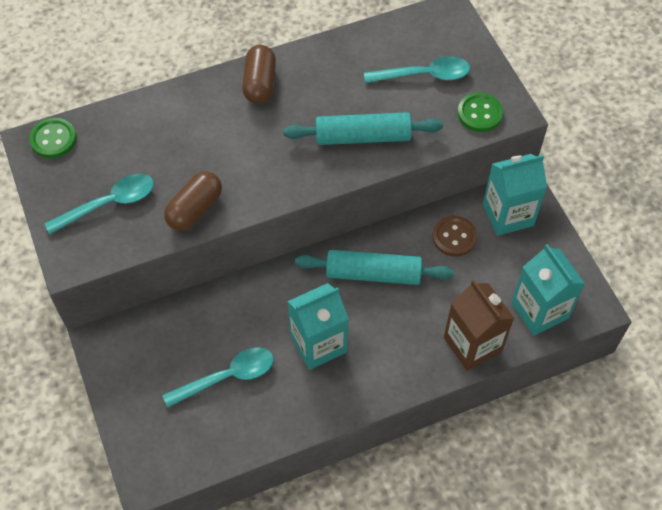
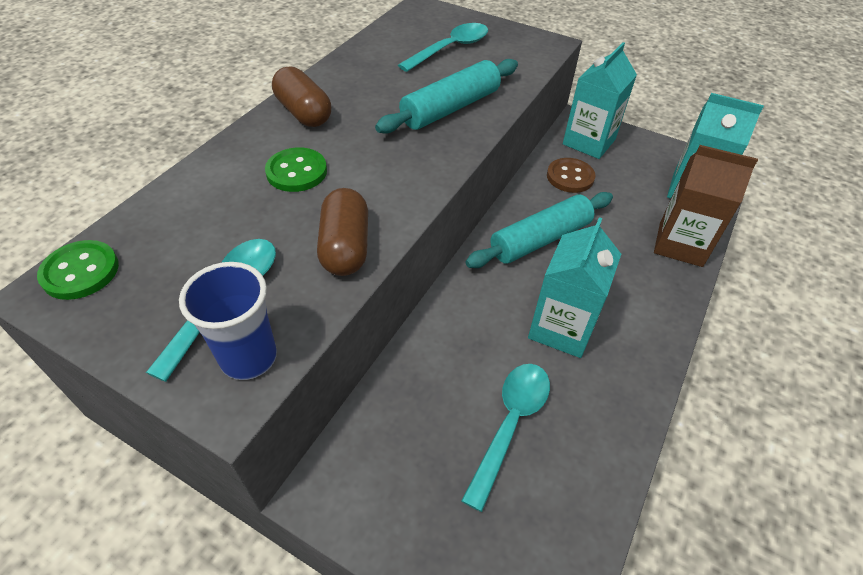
camera: 40 degrees left, 10 degrees down
(94, 246) = (249, 357): none -> blue cup
(479, 114) = (525, 54): green button -> green button (296, 172)

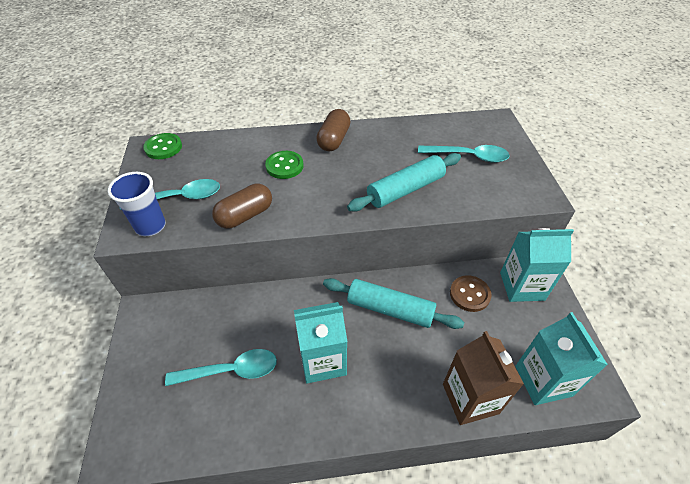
camera: 55 degrees right, 0 degrees up
(450, 108) = (405, 190): turquoise rolling pin -> turquoise rolling pin turned 45 degrees counterclockwise

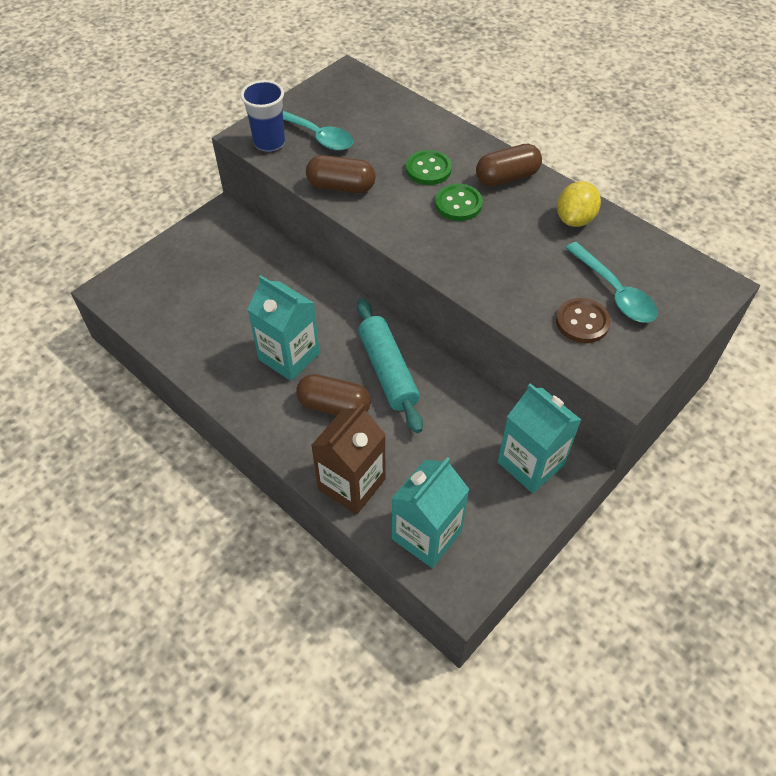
camera: 50 degrees right, 5 degrees up
(163, 147) = (358, 82): green button -> green button (458, 204)
(230, 371) = (224, 305): turquoise spoon -> none
(392, 362) = (334, 406): none -> brown capsule
(398, 136) = (575, 219): none -> yellow lemon
(405, 190) = (499, 270): turquoise rolling pin -> none
(469, 294) = (471, 424): brown button -> brown button (582, 322)

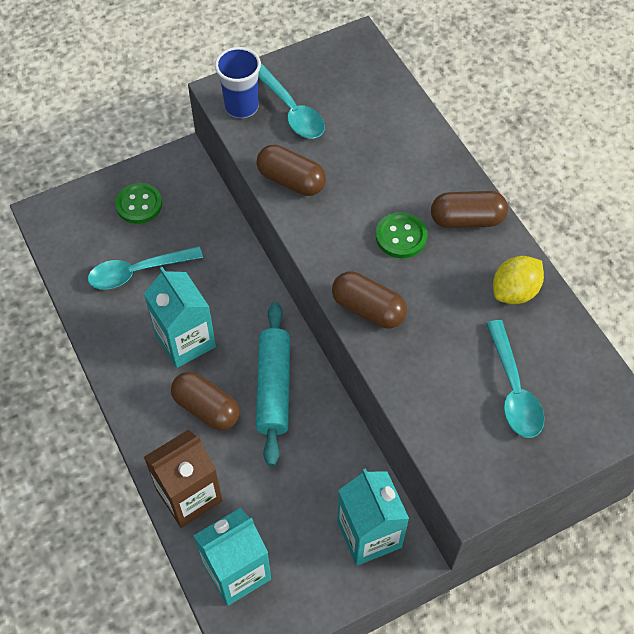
camera: 20 degrees right, 5 degrees up
(219, 313) = (138, 272): none -> turquoise spoon
(428, 169) = (389, 185): green button -> green button (139, 204)
(458, 265) = (368, 309): none -> brown capsule
(582, 322) = (463, 413): brown button -> none

